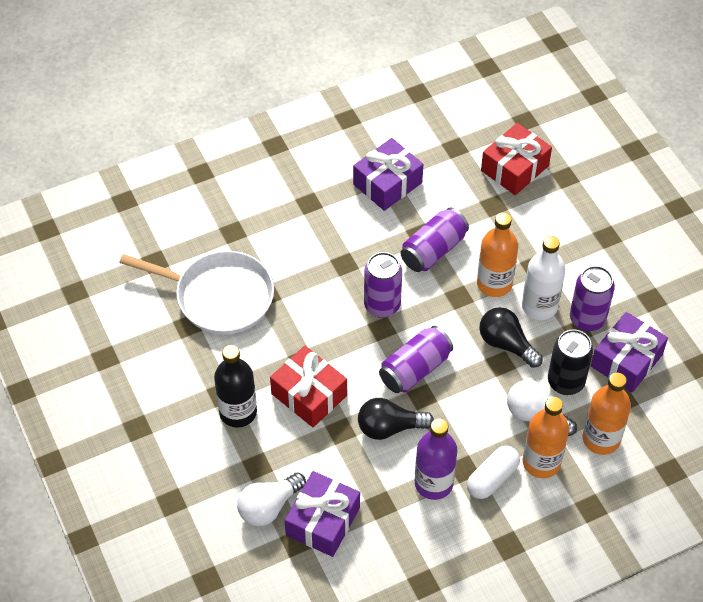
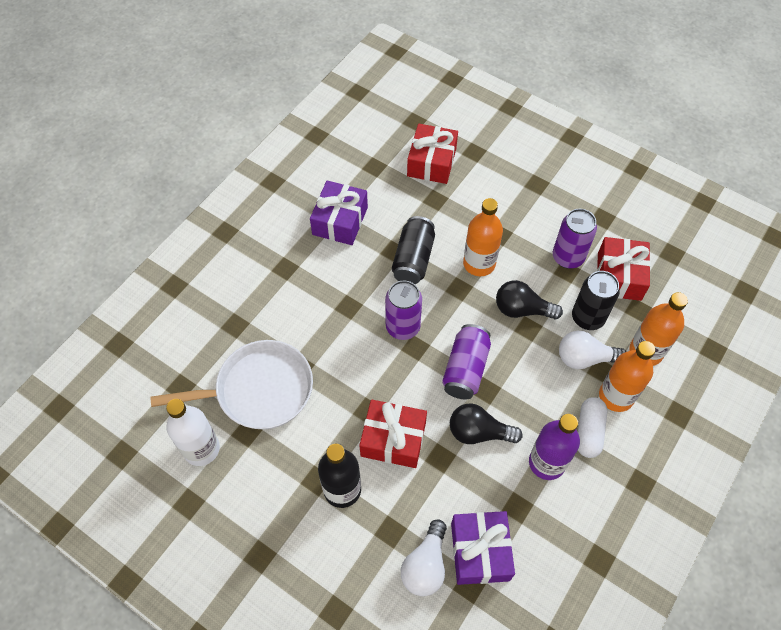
camera: 30 degrees left, 5 degrees up
(389, 427) = (479, 432): black light bulb -> black light bulb turned 45 degrees clockwise
(433, 250) = (413, 259): purple can -> black can
(539, 306) = (525, 265): white bottle -> white bottle (201, 449)
(626, 360) = (619, 276): purple gift -> red gift

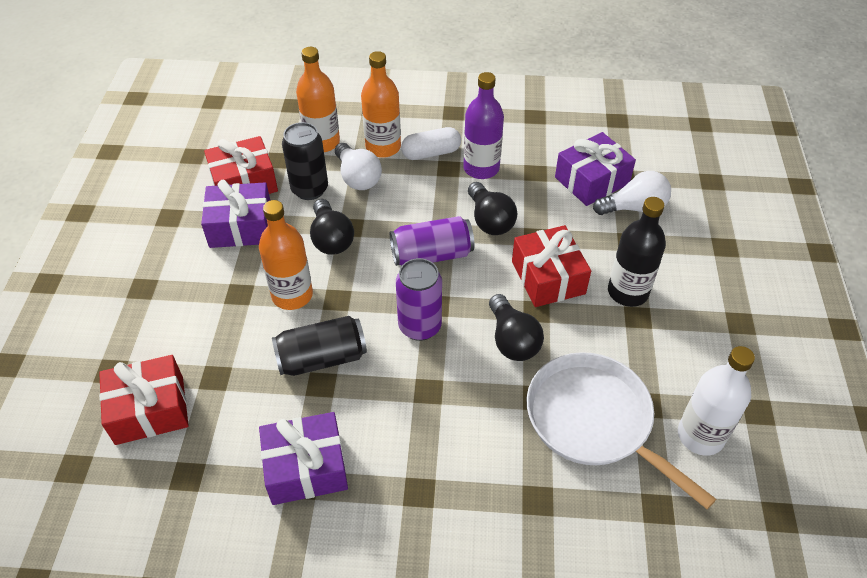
camera: 120 degrees left, 10 degrees down
(353, 379) = (512, 340): none -> black light bulb
(568, 257) = (241, 227): purple can -> purple gift

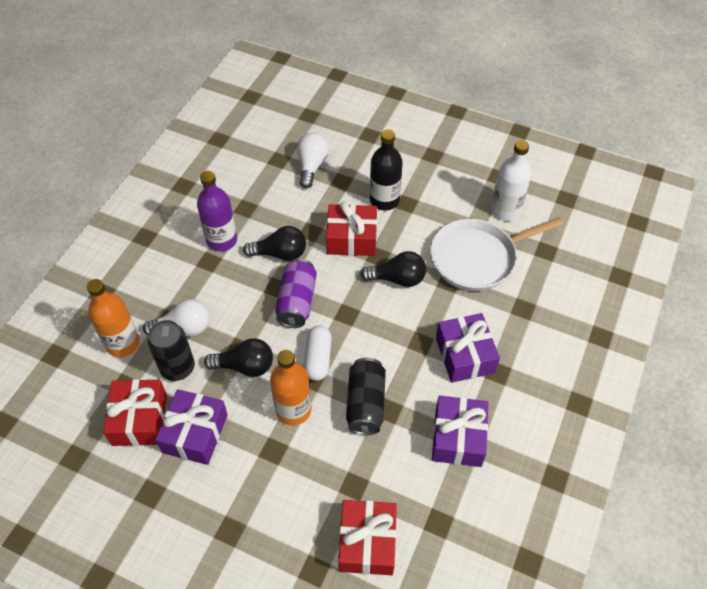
camera: 70 degrees left, 5 degrees up
(383, 147) = (157, 299): orange bottle -> none
(420, 326) = (362, 330): purple can -> none
(431, 153) = (184, 267): white capsule -> white capsule (318, 358)
(592, 180) = (272, 178): purple gift -> purple gift (464, 355)

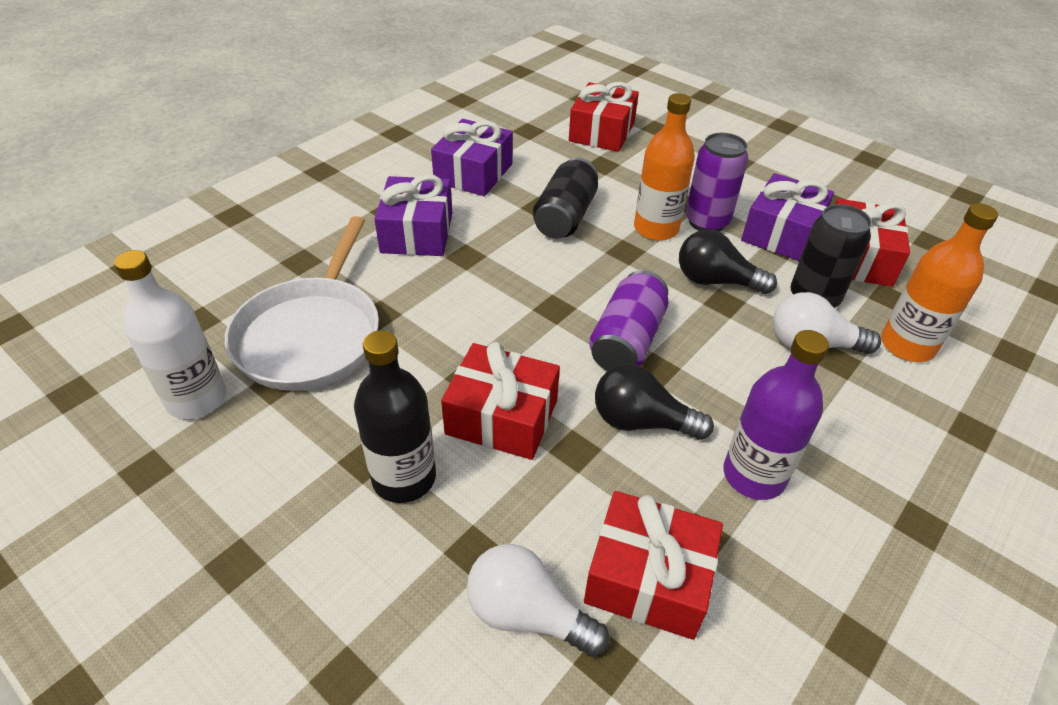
camera: 165 degrees left, 10 degrees down
(254, 430) = (706, 222): none -> purple can
(267, 188) = (648, 578): none -> red gift
(312, 166) = (527, 614): white light bulb -> white light bulb turned 90 degrees clockwise
(318, 358) = (612, 268): white capsule -> none
(397, 279) = (455, 336): black light bulb -> none
(477, 258) = (311, 335): white pan -> white pan turned 105 degrees clockwise

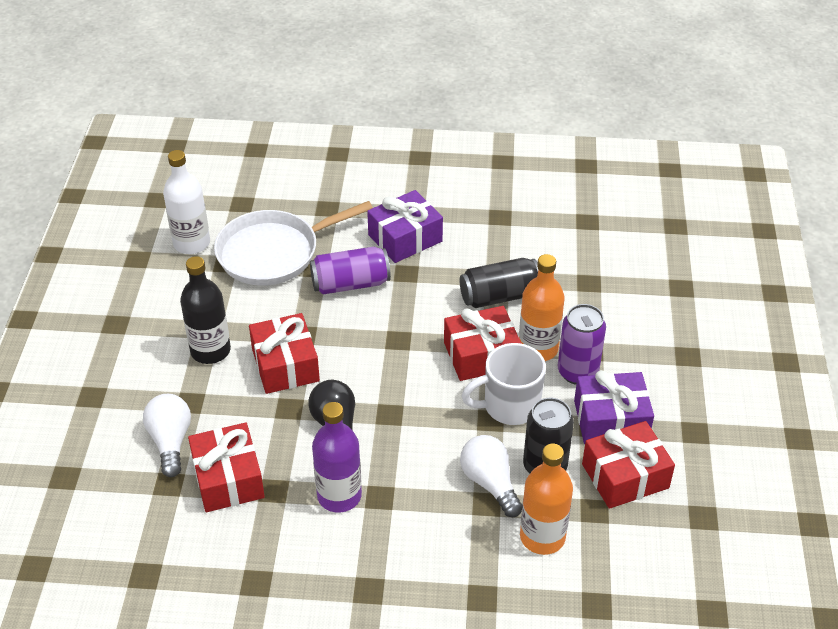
camera: 55 degrees right, 0 degrees up
(473, 173) = (499, 225): purple gift -> none
(602, 132) = (634, 260): red gift -> red gift (481, 355)
(627, 340) = (401, 388): purple can -> purple can (350, 284)
(715, 281) = (509, 406): black light bulb -> white mug

